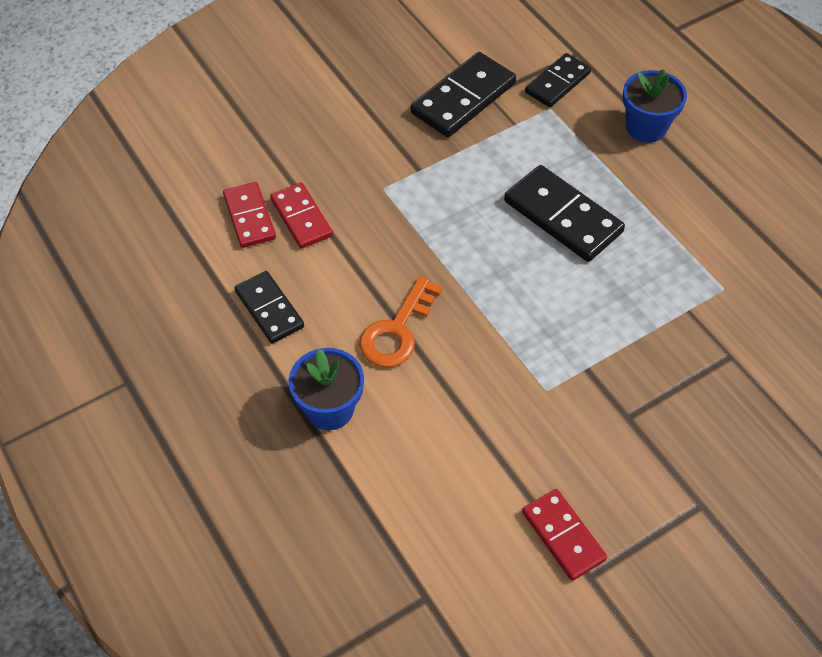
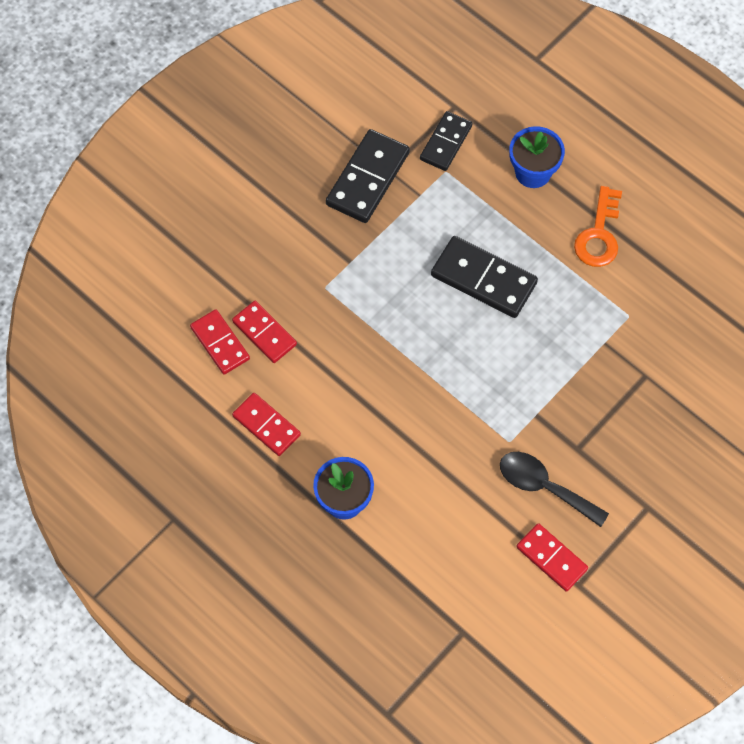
camera: 15 degrees left, 10 degrees up
(269, 309) = (266, 425): black domino -> red domino
(397, 331) = (377, 419): orange key -> orange key (599, 235)
(575, 450) = (544, 487): none -> black spoon

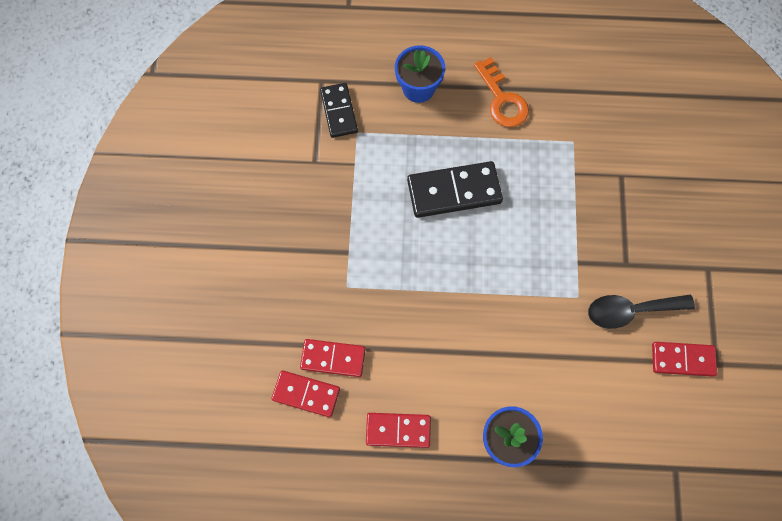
camera: 40 degrees left, 5 degrees up
(367, 178) = (305, 180): black domino -> none

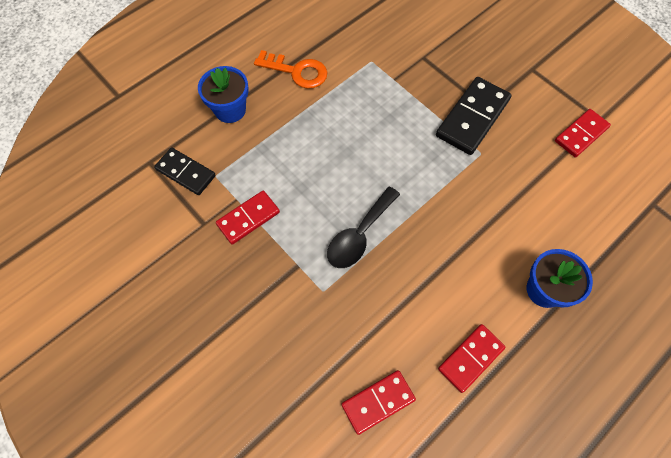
camera: 45 degrees left, 5 degrees down
(333, 358) = (369, 354): red domino -> red domino (248, 218)
(454, 191) = (329, 156): black domino -> black domino (472, 118)
(630, 311) = (520, 133): black spoon -> black spoon (359, 235)

